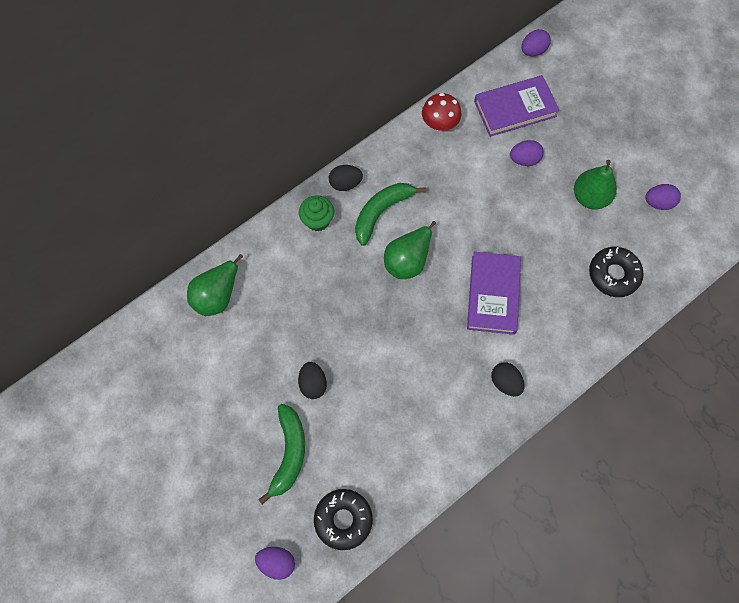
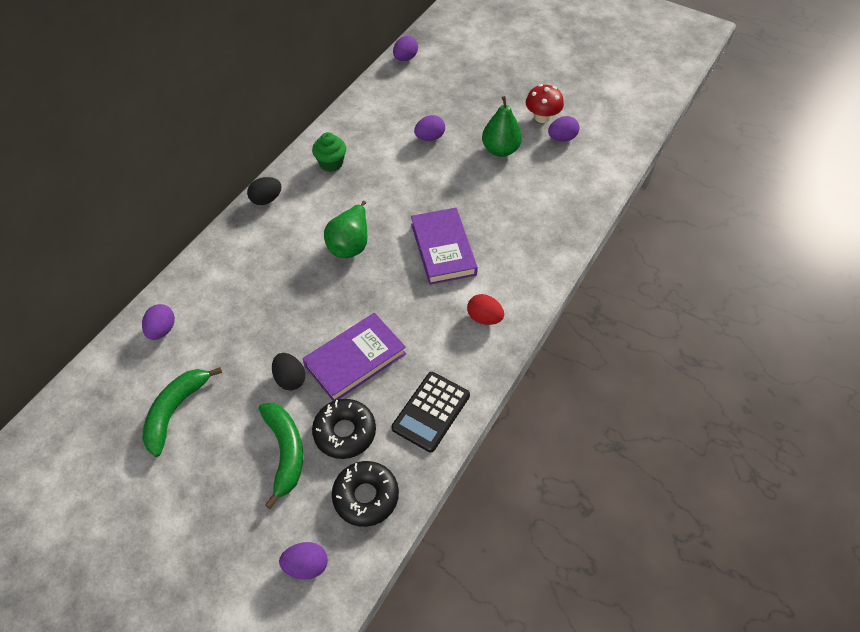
camera: 20 degrees left, 15 degrees down
(217, 295) = (162, 330): green pear -> purple egg
(317, 220) = (248, 237): green cupcake -> green cupcake (331, 163)
(381, 212) = (310, 212): green banana -> green banana (175, 411)
(424, 460) = (431, 412): none -> black calculator
(439, 123) = (341, 130): red mushroom -> red mushroom (542, 117)
(505, 382) = (484, 318): black egg -> red egg
(515, 109) = (406, 103): purple book -> purple book (355, 360)
(613, 274) = (547, 202): black donut -> black donut (345, 432)

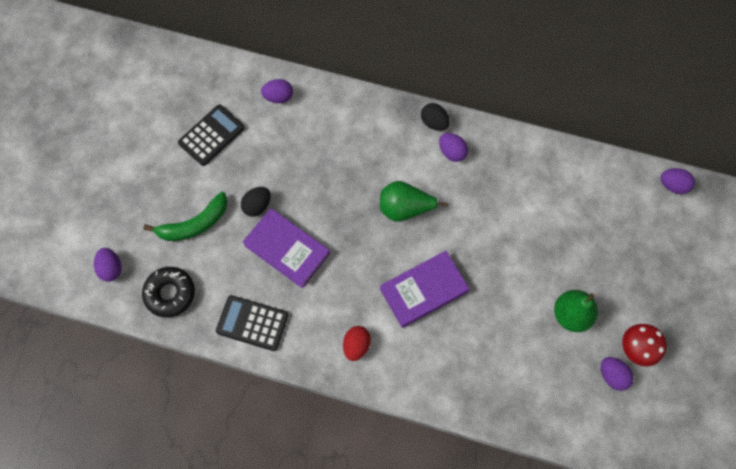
camera: 75 degrees right, 15 degrees up
(175, 411) = (211, 135): green banana -> black calculator
(331, 163) = (496, 161): green cupcake -> none
(345, 432) = (220, 262): black donut -> none
(429, 137) = (563, 241): purple egg -> purple egg (452, 152)

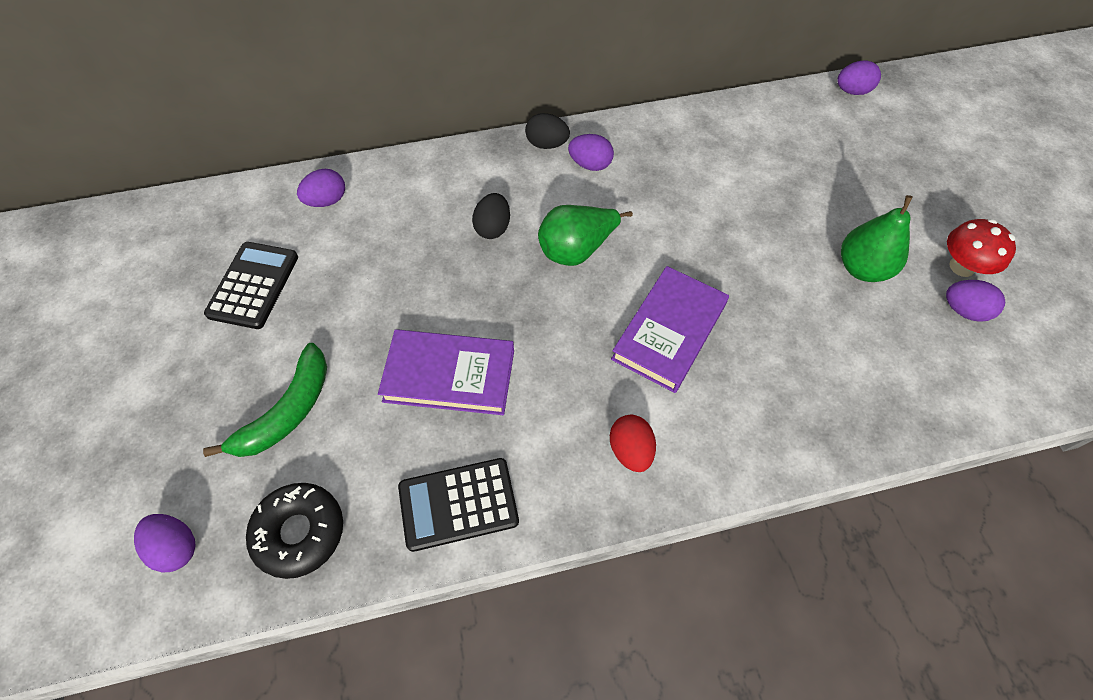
camera: 30 degrees left, 10 degrees down
(257, 206) = (372, 341): black egg -> black egg (493, 228)

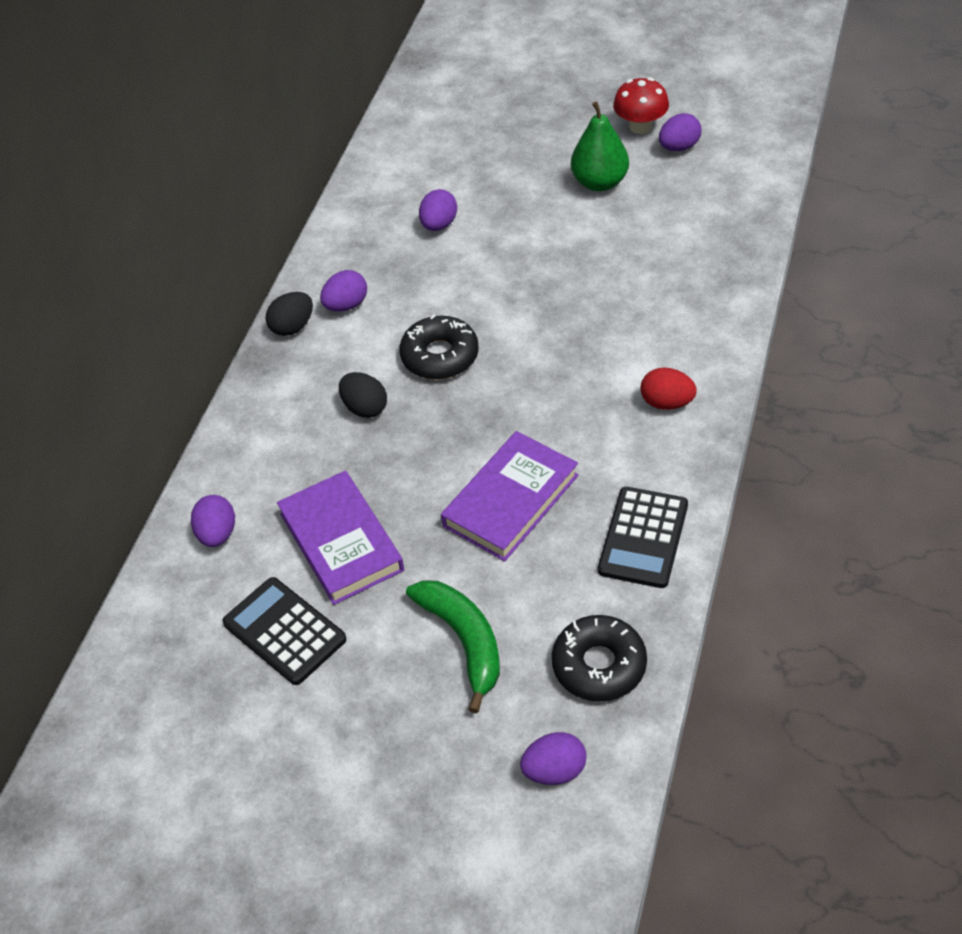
camera: 55 degrees left, 10 degrees down
(576, 250) = (440, 356): green pear -> black donut
(669, 332) = (573, 330): purple book -> purple book (341, 542)
(852, 91) = (413, 92): purple egg -> purple egg (439, 225)

